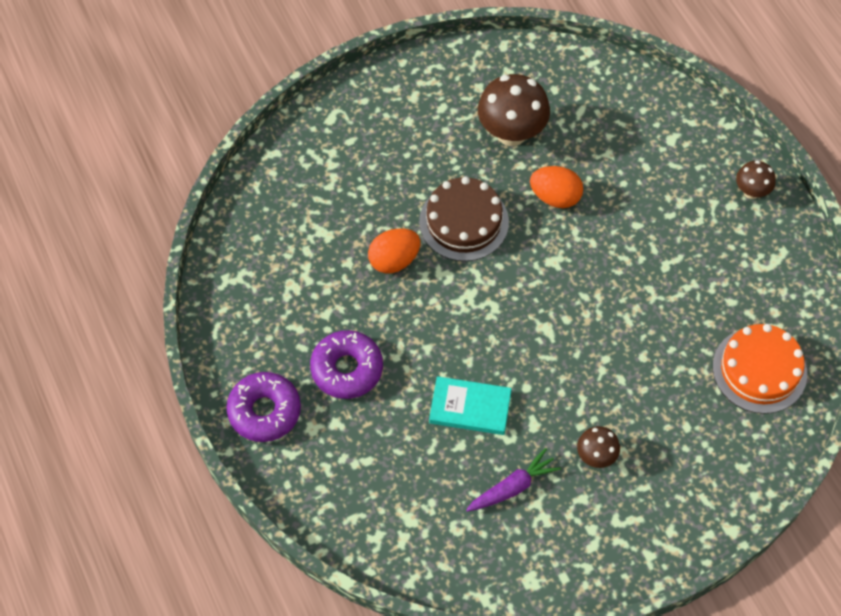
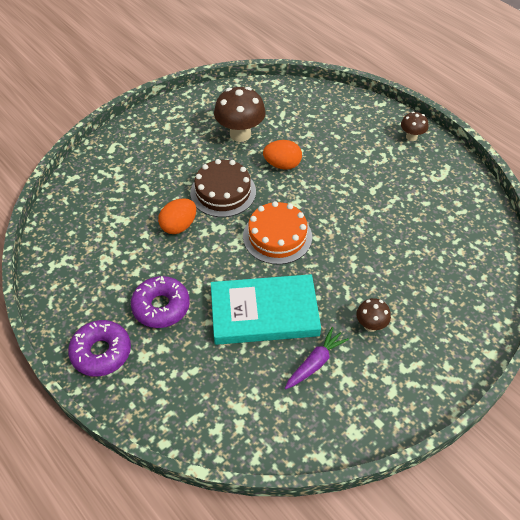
camera: 15 degrees left, 10 degrees down
(470, 407) = (264, 312): turquoise book -> turquoise book, size x1.72
(759, 370) = (463, 241): orange cake -> orange cake (277, 236)

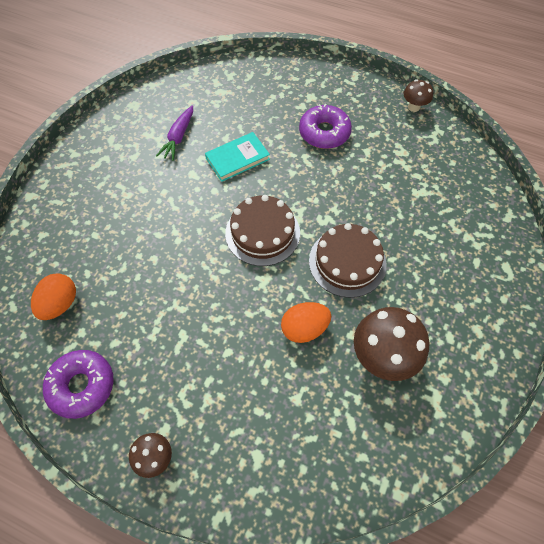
camera: 155 degrees right, 10 degrees up
(101, 352) = (343, 88): purple donut -> purple donut (82, 386)
(179, 226) = (363, 206): orange egg -> orange egg (60, 304)
(264, 312) = (237, 159): turquoise book -> turquoise book, size x0.58
(277, 236) = (262, 233): orange cake -> brown cake
(370, 325) = (142, 181): brown mushroom -> brown mushroom (413, 107)

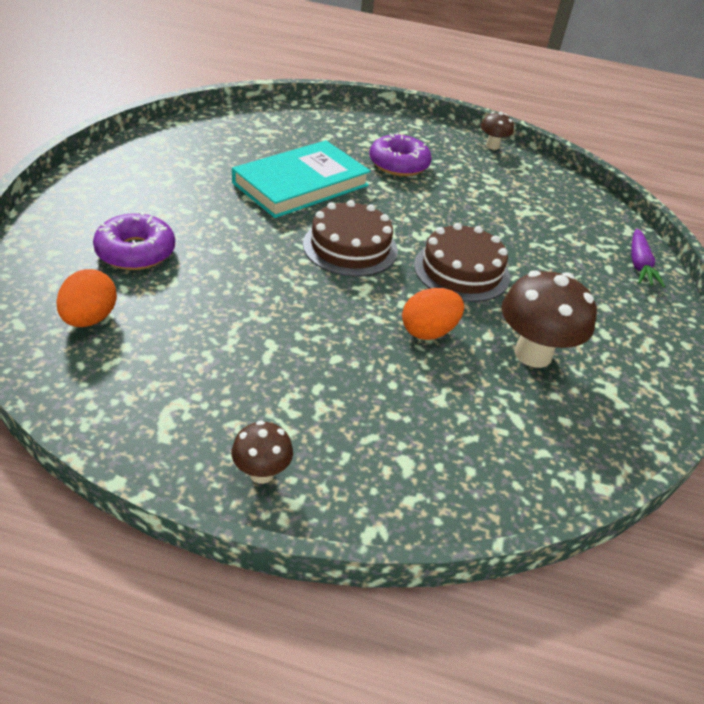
camera: 15 degrees left, 20 degrees down
(82, 386) = (137, 402): purple donut -> purple donut (136, 252)
(178, 137) = (222, 166): purple carrot -> purple carrot (639, 265)
(237, 159) = (301, 184): turquoise book -> turquoise book, size x1.72

